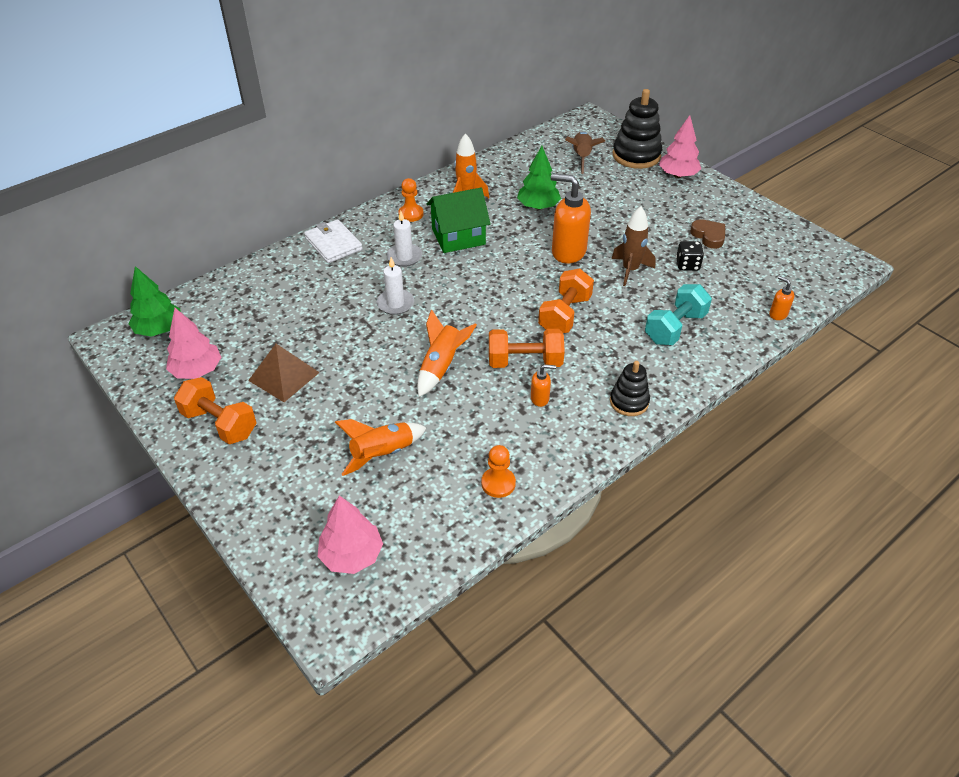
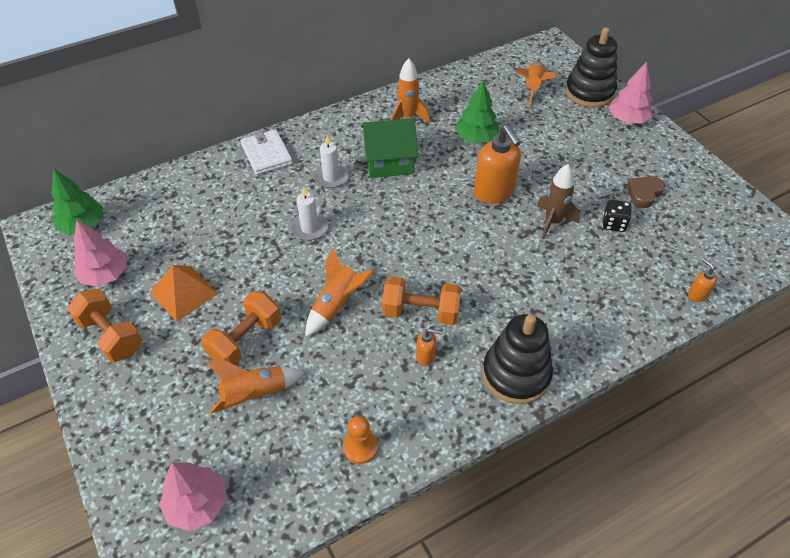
camera: 10 degrees right, 5 degrees up
(284, 376) = (183, 293): brown pyramid -> orange pyramid
(411, 214) = (349, 131): orange pawn -> none
(564, 315) = (473, 264): orange dumbbell -> orange dumbbell (245, 340)
(568, 252) = (494, 193): orange soap dispenser -> orange soap dispenser turned 150 degrees counterclockwise
(581, 157) = (533, 88): brown rocket -> orange rocket
(629, 402) = (516, 374): black stacking toy -> black stacking toy, size x1.69
(675, 328) = (584, 295): turquoise dumbbell -> none
(708, 236) = (644, 193): brown heart -> brown heart turned 120 degrees counterclockwise

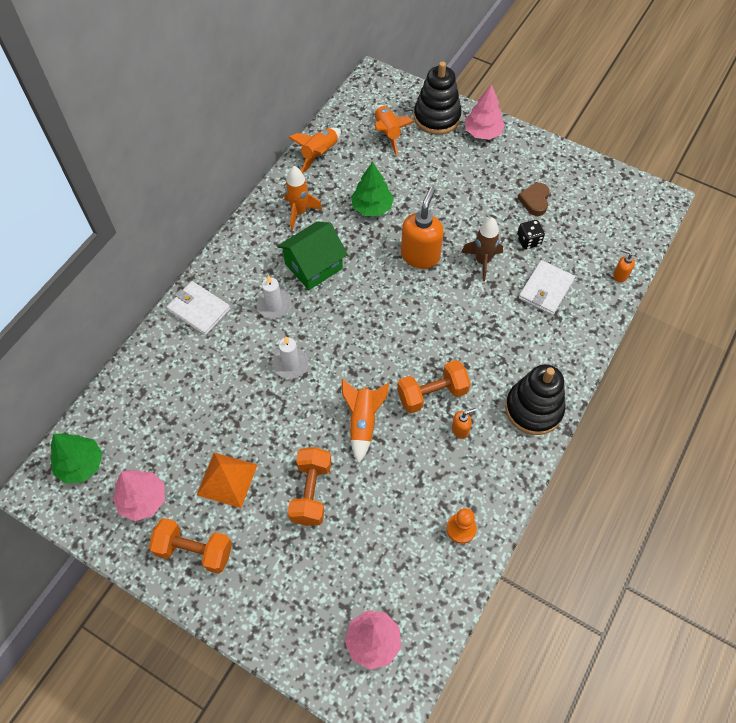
camera: 30 degrees left, 10 degrees up
(255, 395) = (353, 533): orange rocket -> orange rocket (319, 154)
(494, 193) = (420, 256): orange soap dispenser -> orange soap dispenser turned 105 degrees counterclockwise
(603, 273) = (545, 289): none -> white wallet

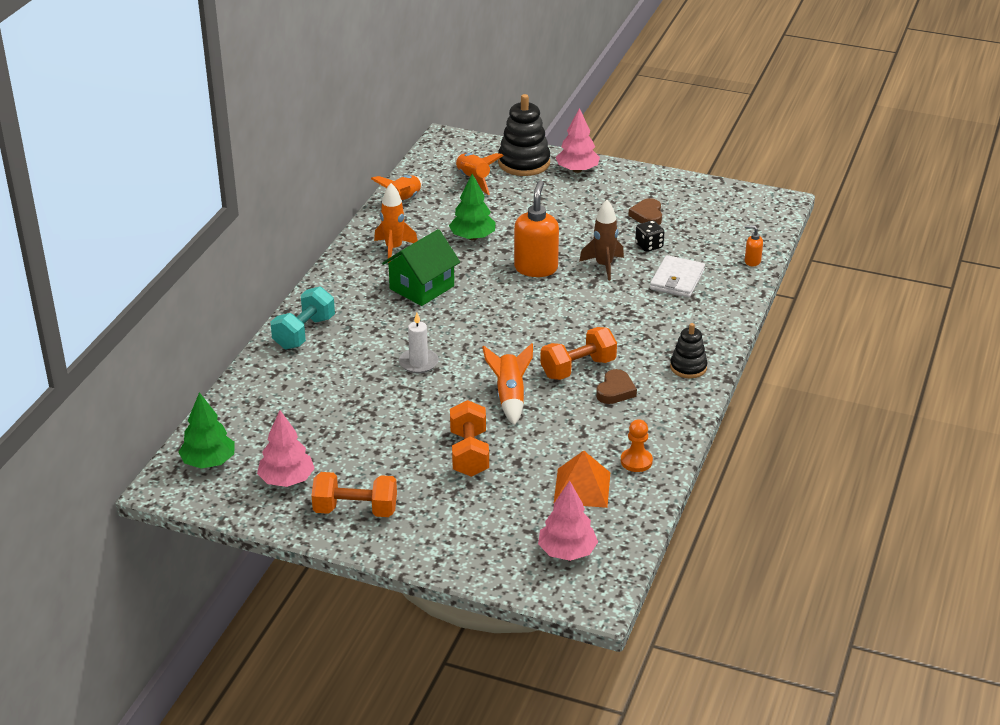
camera: 10 degrees left, 25 degrees down
(199, 309) = (304, 333): white wallet -> turquoise dumbbell
(227, 479) = (375, 455): orange pyramid -> orange pyramid (582, 488)
(274, 305) = (387, 321): white candle -> none
(460, 430) = (615, 391): orange soap dispenser -> brown heart
(533, 409) = (688, 367): black stacking toy -> black stacking toy, size x0.59

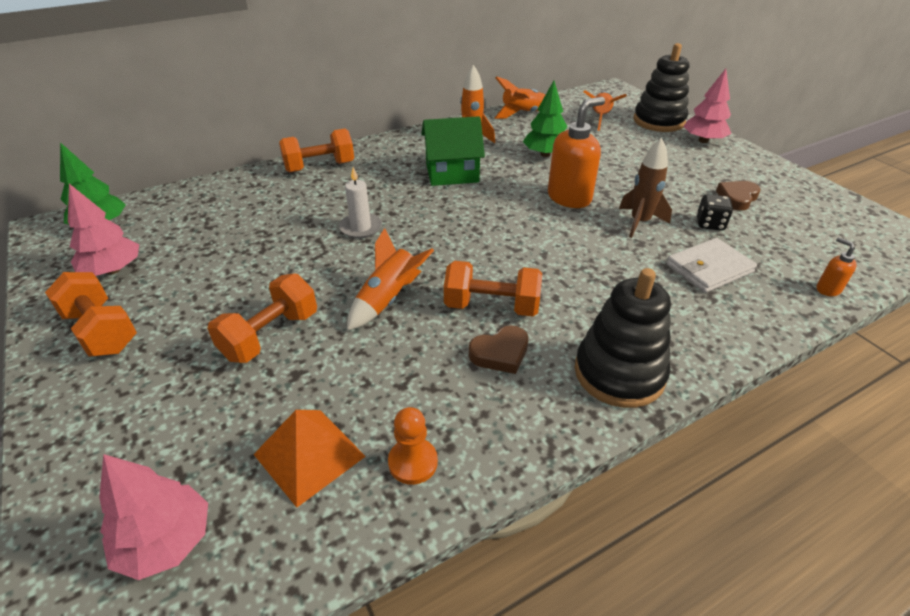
camera: 40 degrees right, 5 degrees up
(304, 333) = (320, 167): turquoise dumbbell -> orange dumbbell
(688, 367) = (619, 373): black stacking toy -> black stacking toy, size x1.69

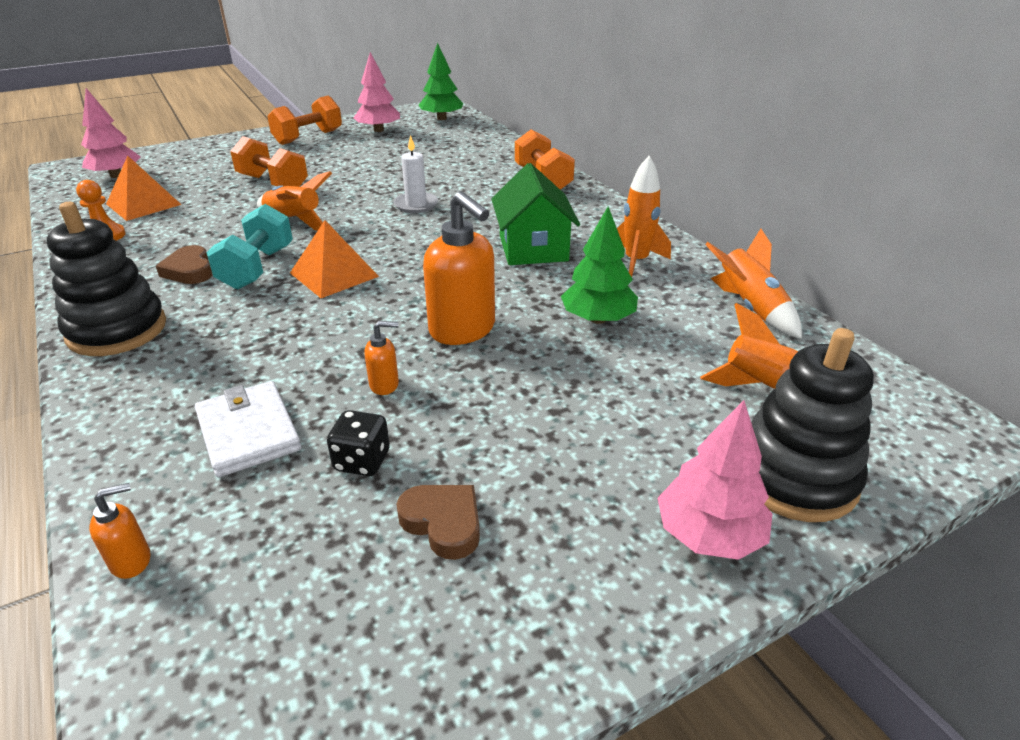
camera: 90 degrees right, 5 degrees down
(492, 306) = (257, 268): orange dumbbell -> turquoise dumbbell
(500, 259) = (334, 274): none -> orange pyramid
(639, 222) = (385, 385): brown rocket -> orange soap dispenser

